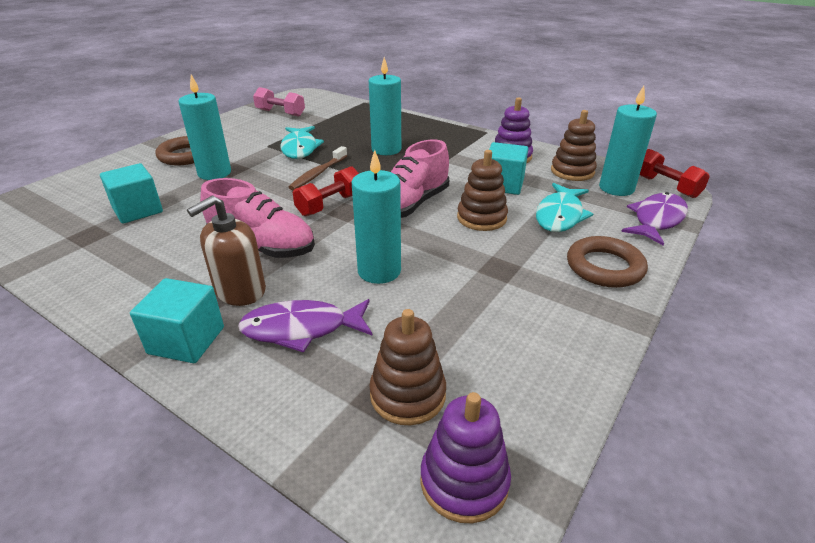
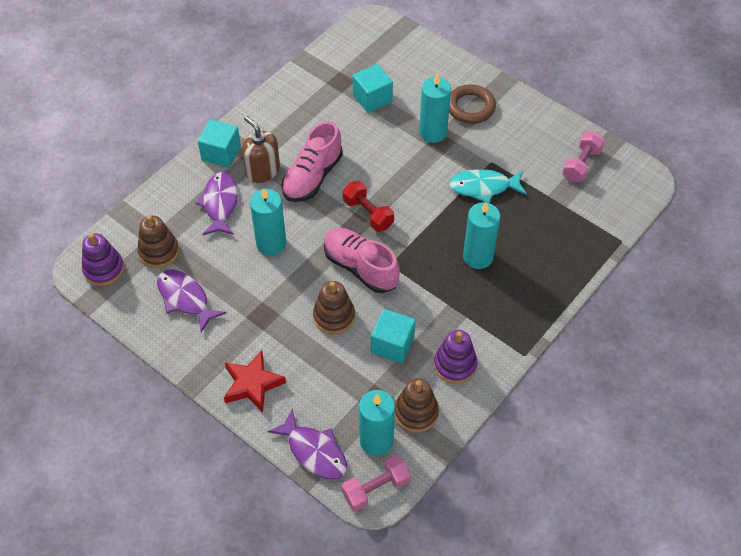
camera: 95 degrees right, 20 degrees up
(318, 173) = (426, 204): brown toothbrush -> none
(497, 346) = (185, 299): none -> purple fish
(560, 215) = (331, 376): turquoise fish -> none
(604, 267) = (252, 384): brown ring -> red star
(666, 186) = (376, 488): red dumbbell -> pink dumbbell

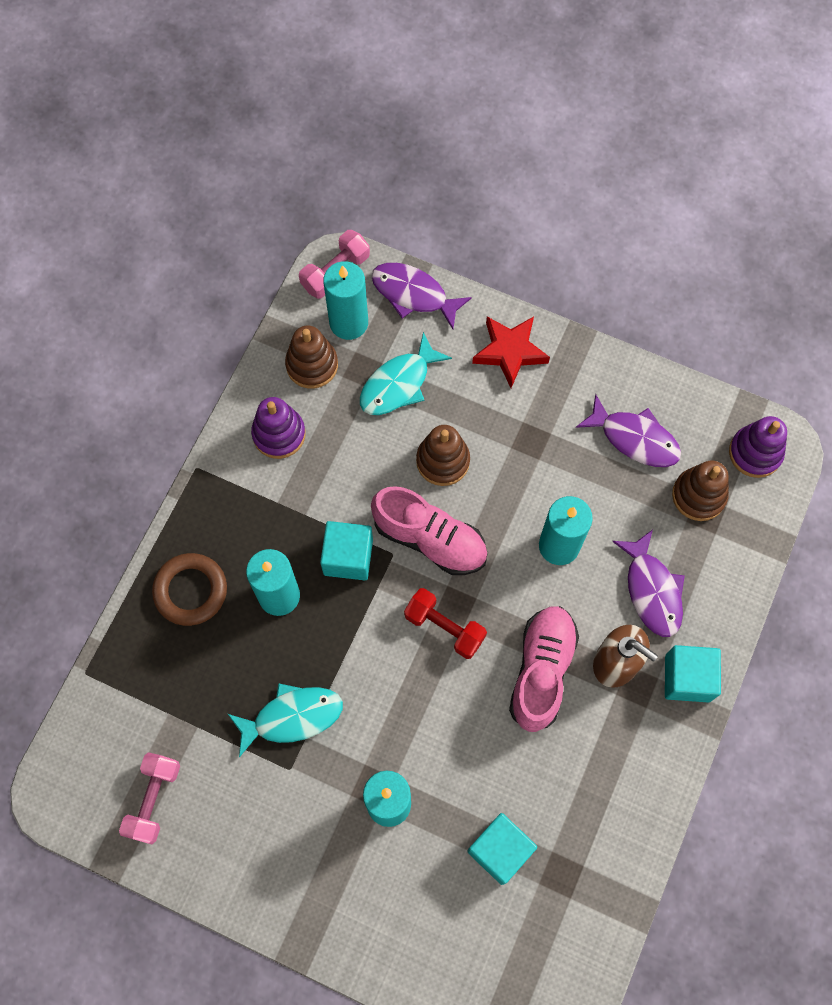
camera: 165 degrees right, 15 degrees up
(350, 380) = (399, 384): none -> turquoise fish
(392, 344) = (360, 441): turquoise cube -> turquoise cube (348, 557)
(470, 107) = (341, 874): brown ring -> brown ring (190, 591)

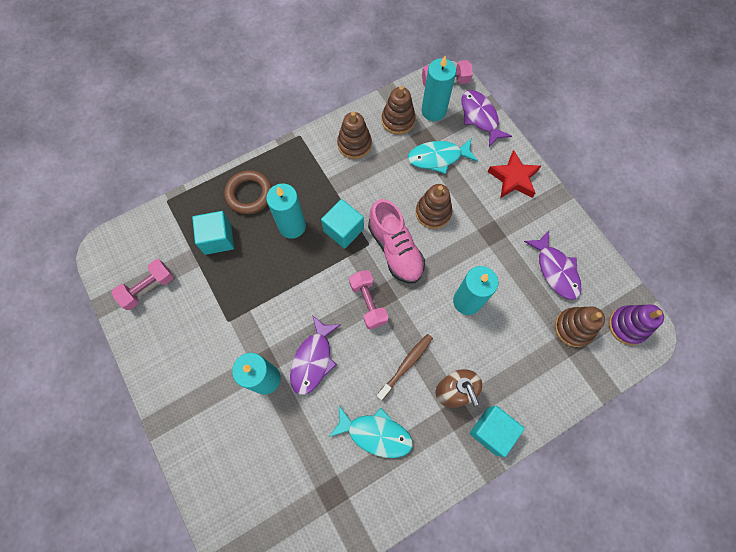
camera: 35 degrees right, 0 degrees up
(279, 434) = (354, 144): purple stacking toy -> brown stacking toy
(292, 717) = (250, 294): turquoise fish -> turquoise fish (375, 433)
(444, 627) = (368, 303): red dumbbell -> pink dumbbell
(500, 850) = (307, 451): turquoise cube -> turquoise cube (218, 239)
(541, 671) = (406, 365): pink shoe -> brown toothbrush
(652, 590) = (505, 364): purple fish -> purple fish (313, 360)

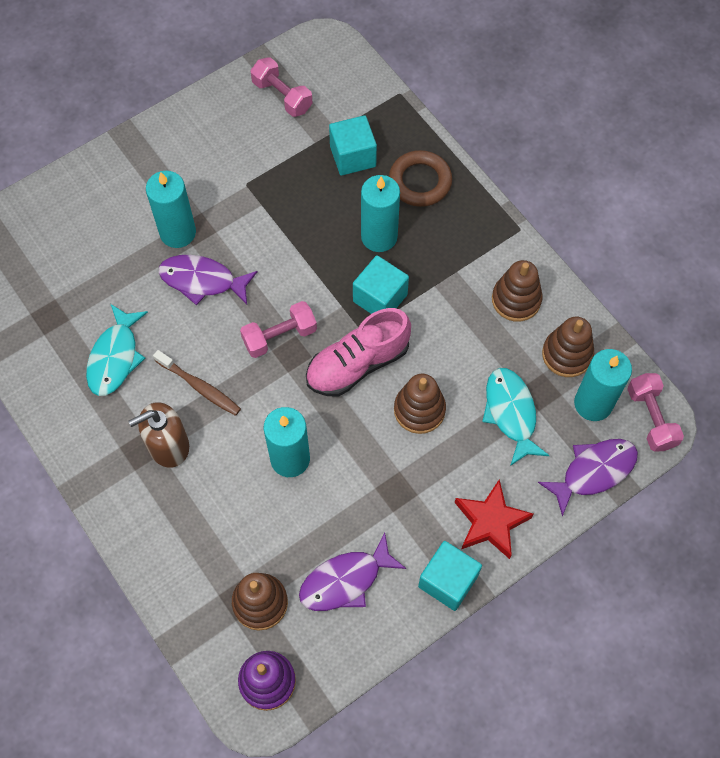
camera: 85 degrees right, 5 degrees down
(492, 431) = (119, 492): turquoise cube -> turquoise cube (448, 581)

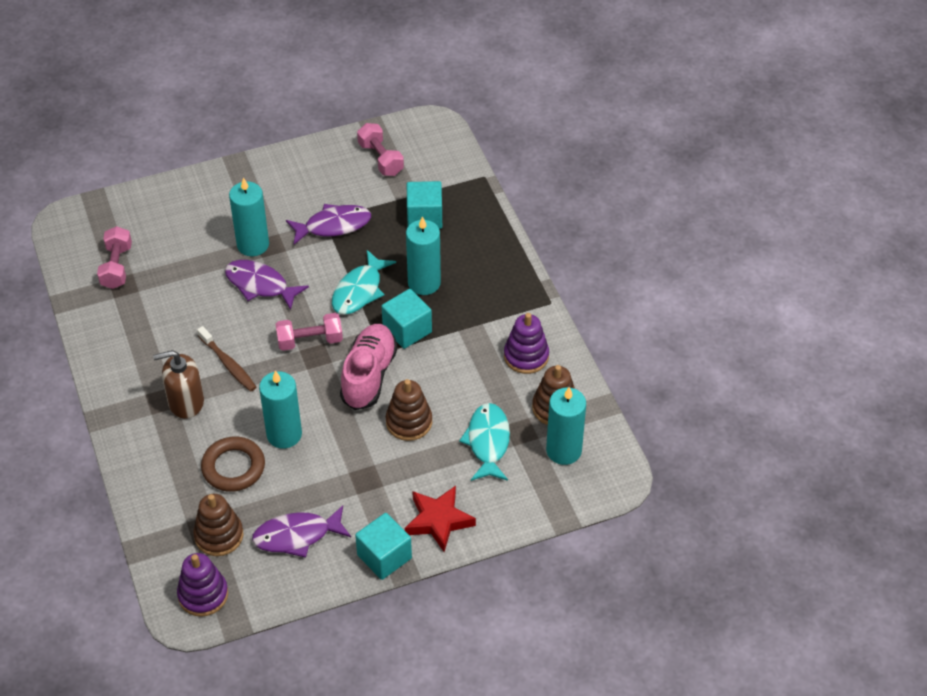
camera: 15 degrees right, 15 degrees down
(115, 357) = (166, 327): turquoise fish -> turquoise fish (359, 291)
(357, 364) = (369, 376): pink shoe -> pink shoe turned 120 degrees clockwise
(420, 182) = (476, 248): brown ring -> brown ring (233, 467)
(516, 300) = (526, 356): brown stacking toy -> purple stacking toy
(594, 471) = (544, 503): purple fish -> purple fish (333, 226)
(651, 418) = (611, 473): pink dumbbell -> pink dumbbell (117, 267)

